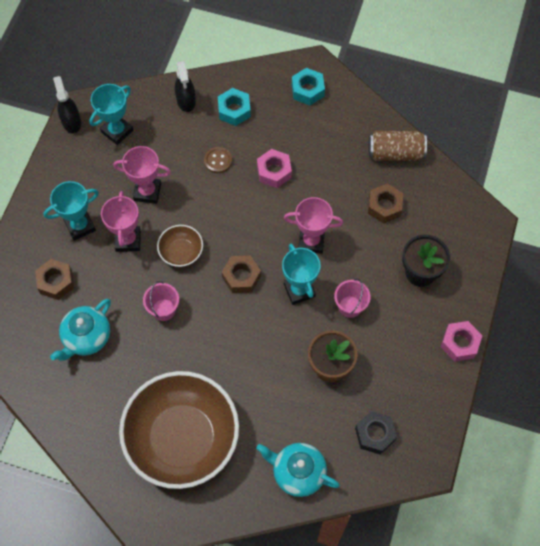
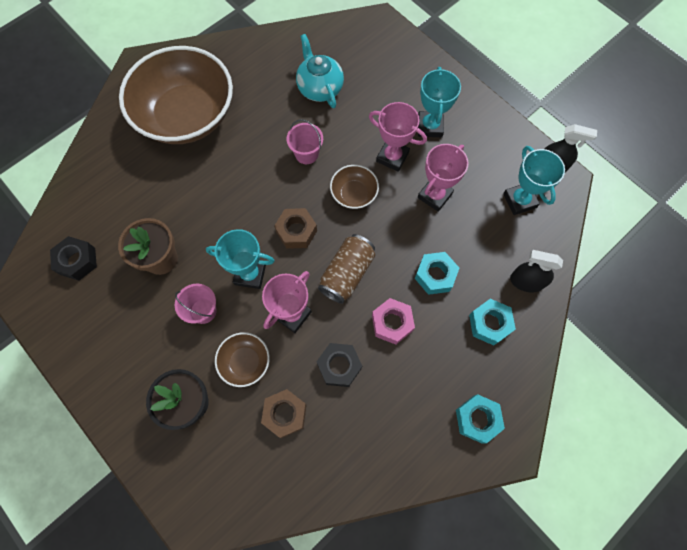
camera: 120 degrees right, 5 degrees up
(56, 282) = (385, 87): brown nut -> none
(218, 161) = (435, 275): brown button -> turquoise nut
(297, 472) = (96, 183): turquoise teapot -> none
(328, 190) = (339, 366): none -> black nut
(367, 253) = (245, 362): none -> brown bowl
(395, 153) = (341, 470): brown can -> brown can (347, 273)
(459, 343) = (95, 393): pink nut -> none

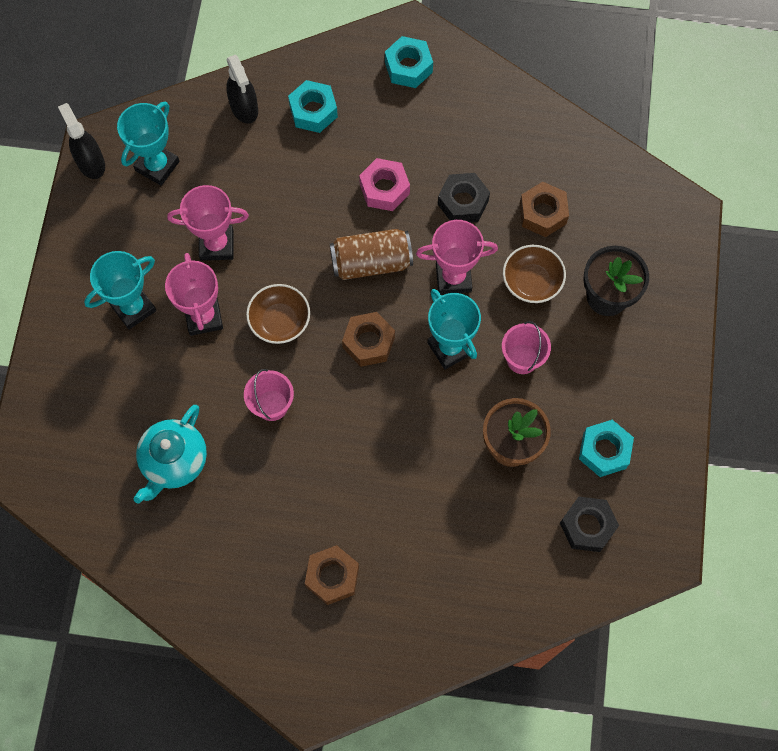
camera: 130 degrees left, 0 degrees up
(187, 116) = (332, 577): brown bowl -> brown nut
(435, 275) = (305, 186): turquoise nut -> turquoise nut (604, 451)

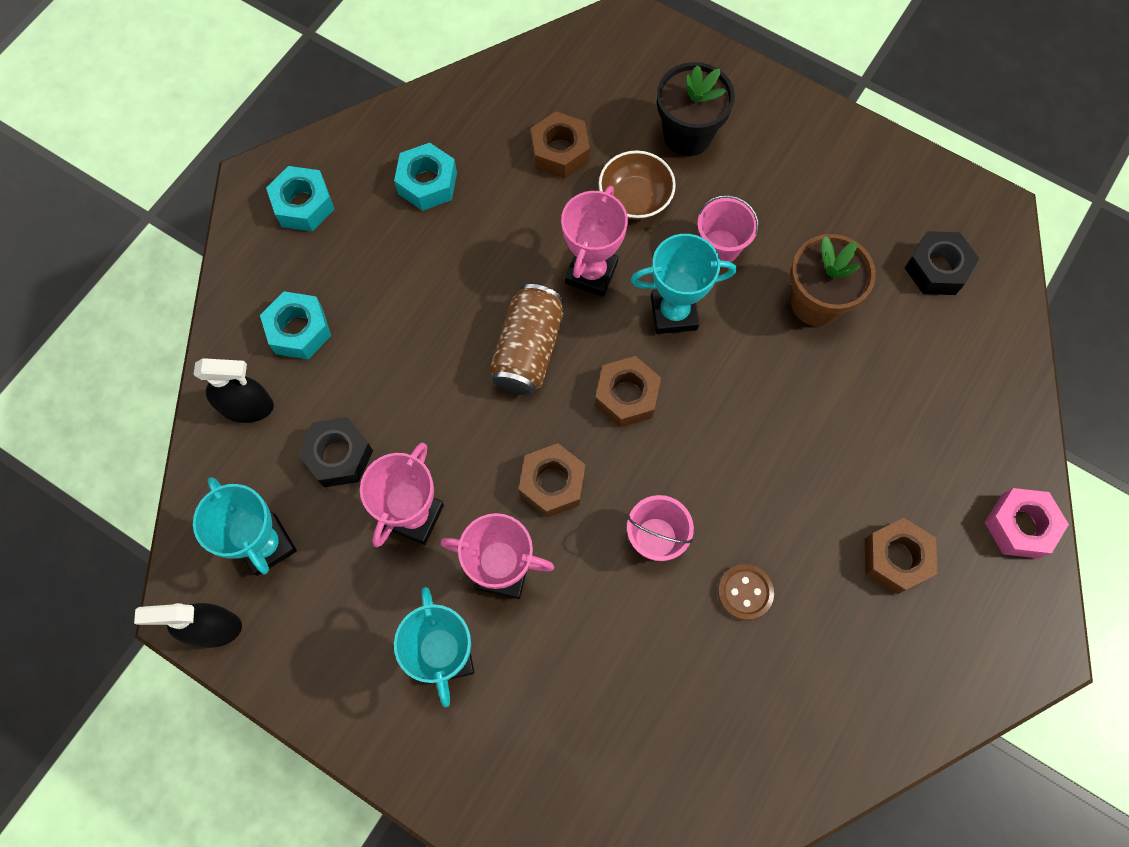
camera: 65 degrees left, 0 degrees up
(174, 461) = (677, 687): turquoise teapot -> none
(260, 480) = (745, 592): none -> brown button
(280, 321) = (552, 484): brown bowl -> brown nut
(384, 189) = (443, 296): pink nut -> pink nut (1020, 526)
(463, 202) = (504, 223): black nut -> black nut (338, 456)
(604, 451) = (859, 215): turquoise nut -> turquoise nut (427, 183)

